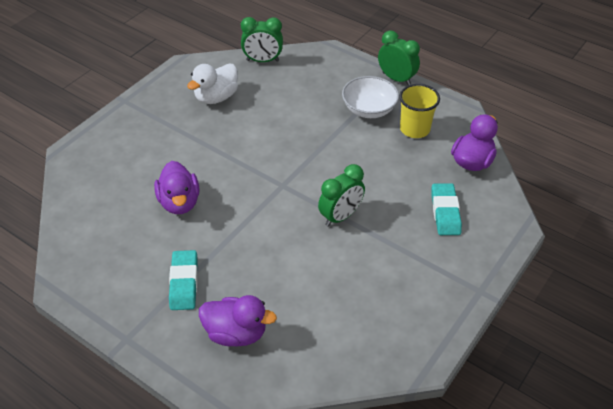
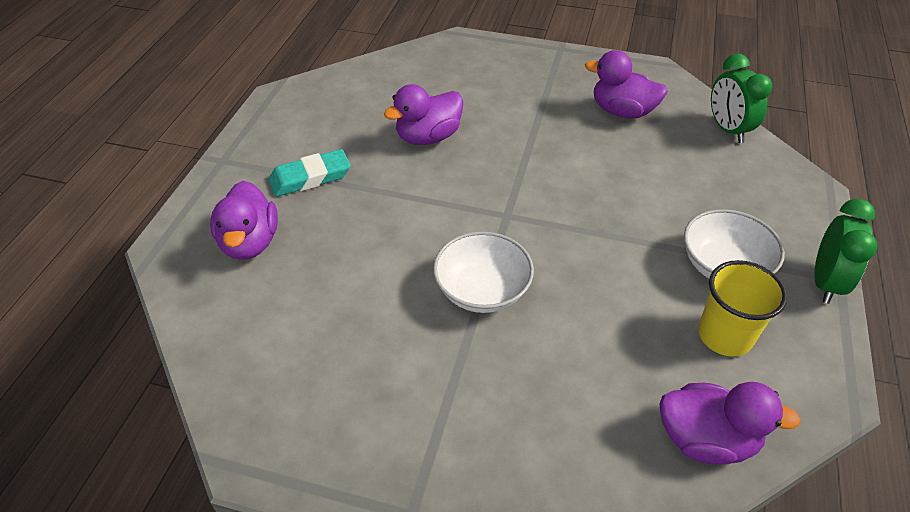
camera: 70 degrees right, 0 degrees up
(216, 97) = (622, 111): white duck -> purple duck
(340, 216) = (482, 290): green clock -> white bowl
(445, 212) = (560, 423): turquoise eraser -> none

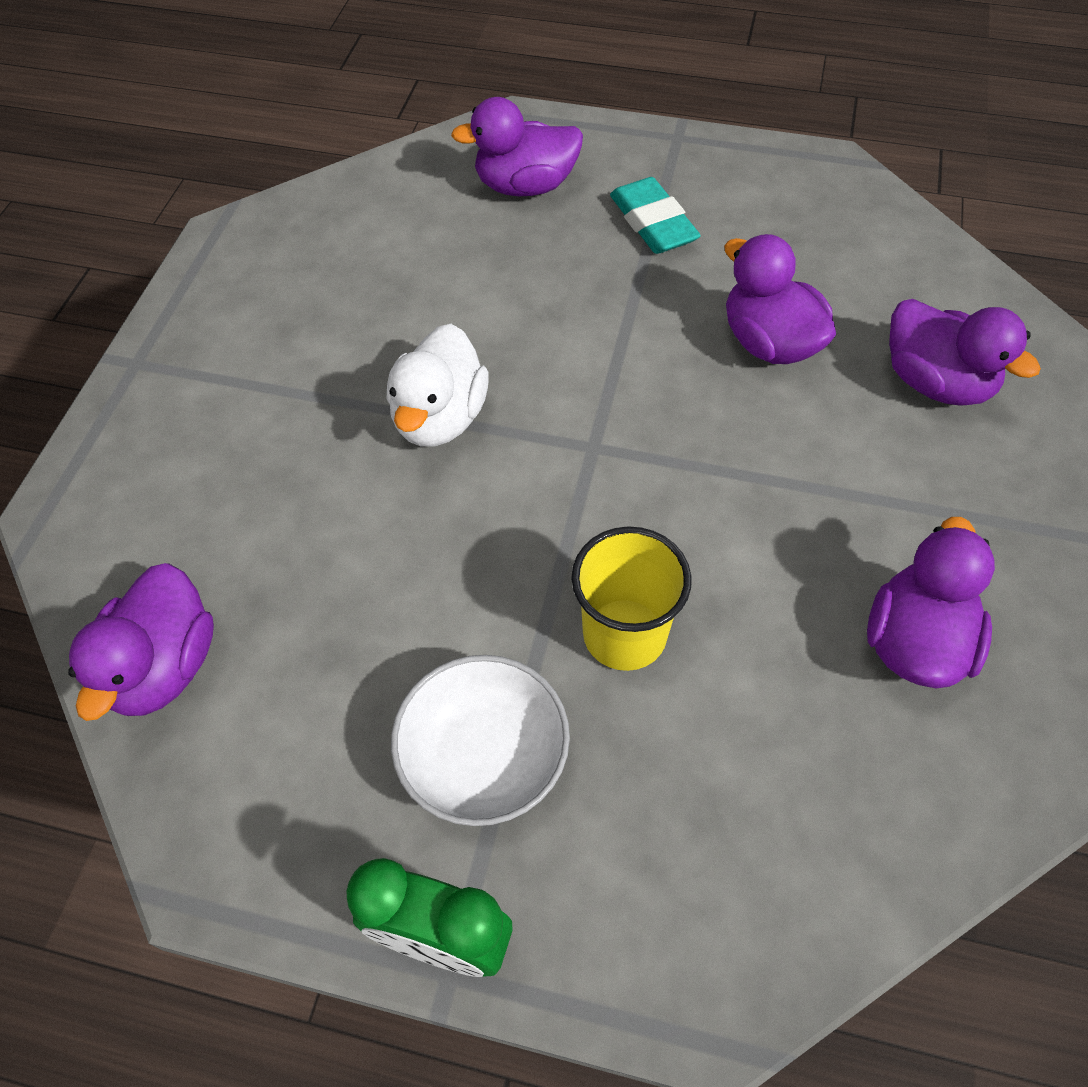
camera: 90 degrees right, 10 degrees up
(463, 83) = (936, 382): none -> purple duck
(482, 290) = (440, 418): white bowl -> white duck
(724, 336) = (335, 728): yellow cup -> yellow cup (624, 634)
(727, 129) = (900, 853): green clock -> none

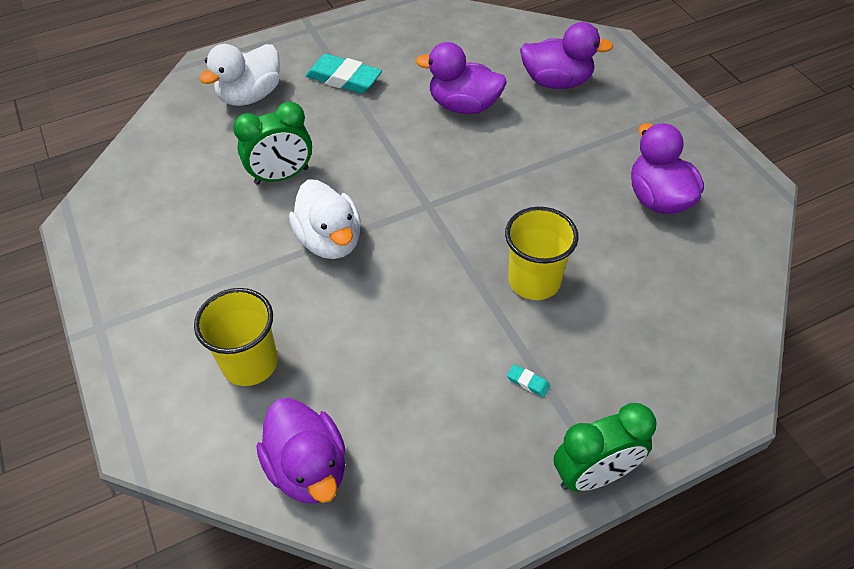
camera: 40 degrees left, 5 degrees down
(225, 504) = (250, 363): none -> yellow cup
(464, 305) = (281, 176): none -> green clock
(484, 757) = (528, 382): white bowl -> turquoise eraser
(525, 186) = (250, 96): purple duck -> white duck

